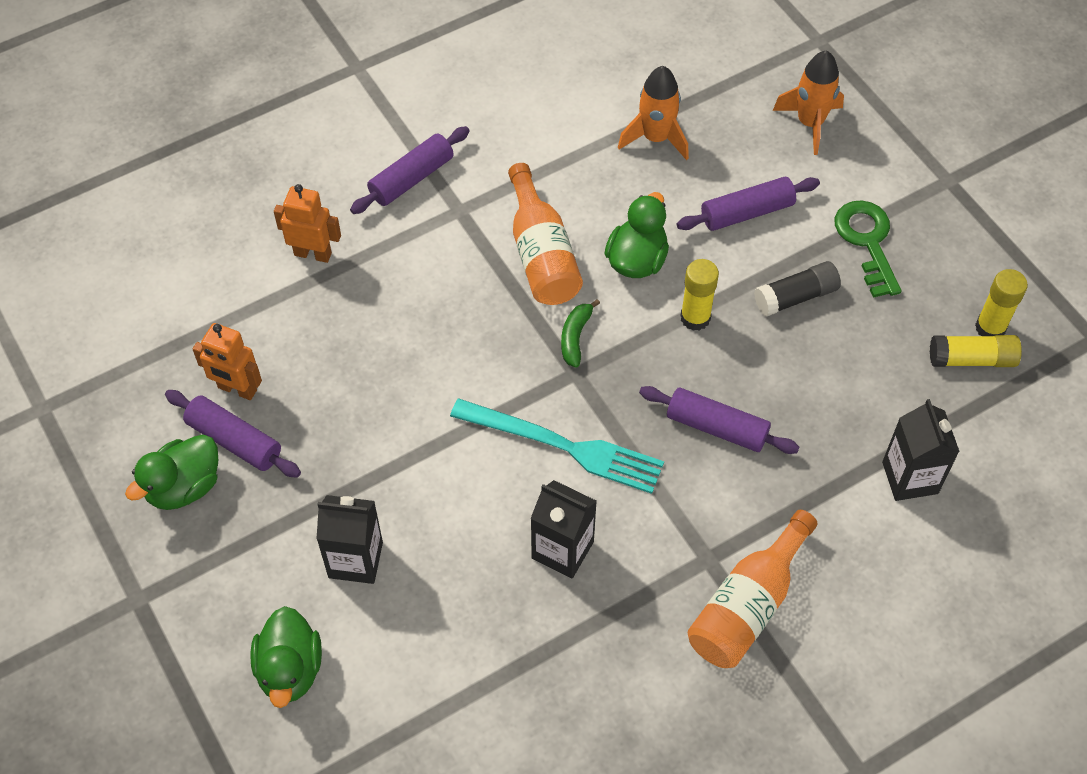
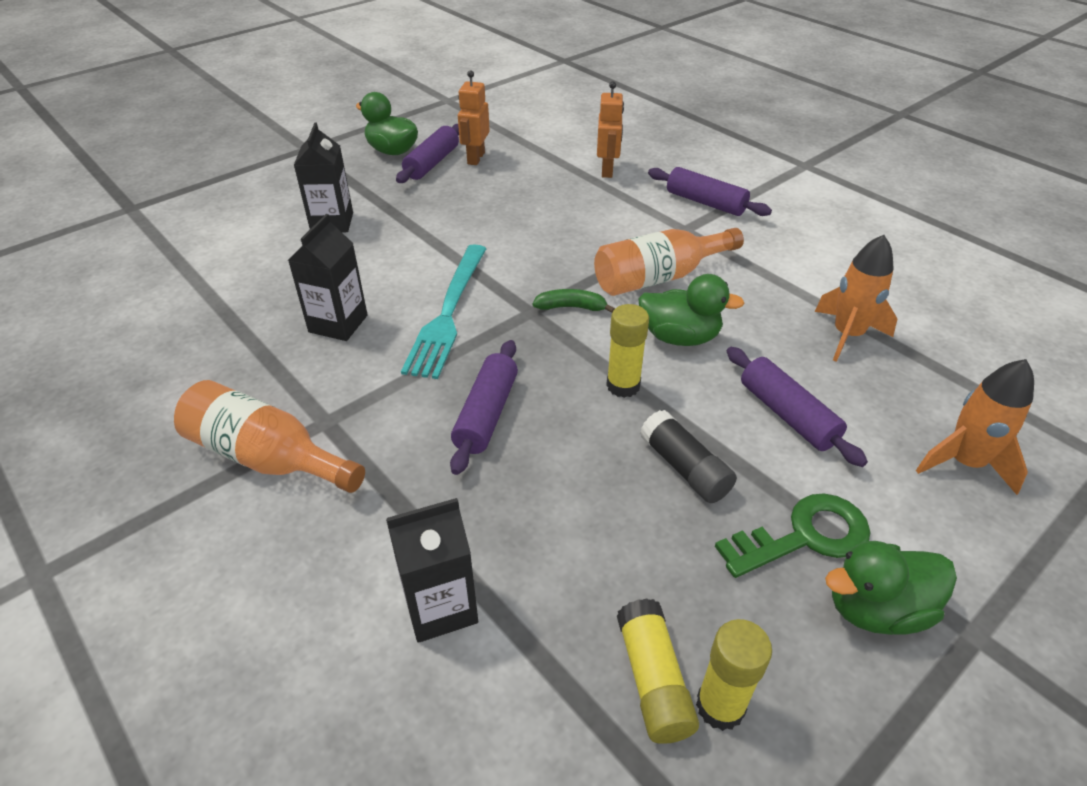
camera: 80 degrees right, 15 degrees down
(290, 669) = (242, 208): green duck -> green duck (876, 609)

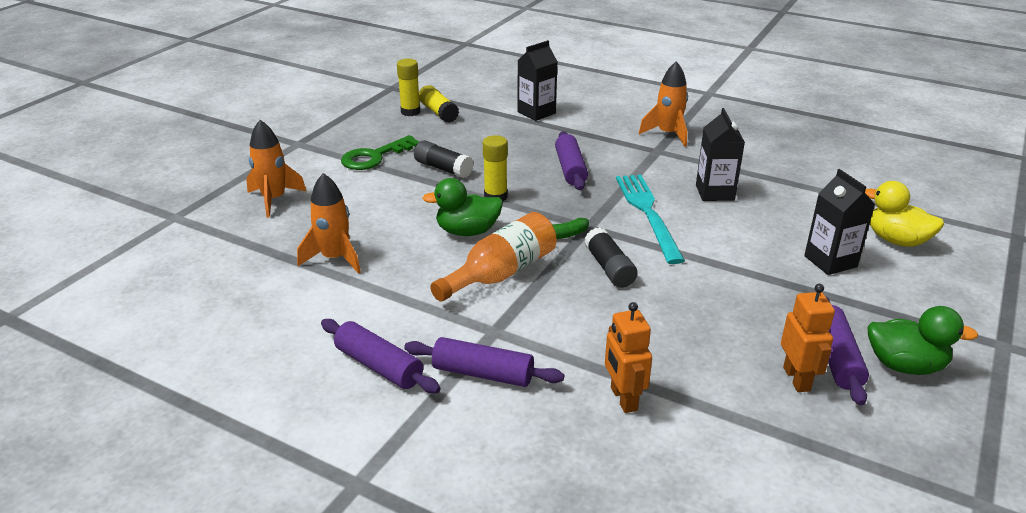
camera: 160 degrees right, 10 degrees down
(241, 227) = (896, 240): none -> yellow duck
(267, 457) = (668, 134): orange bottle -> orange rocket
(545, 260) = (609, 268): none -> black glue stick
(787, 415) = (384, 202): purple rolling pin -> purple rolling pin (379, 366)
(876, 609) = (342, 142): green duck -> none

